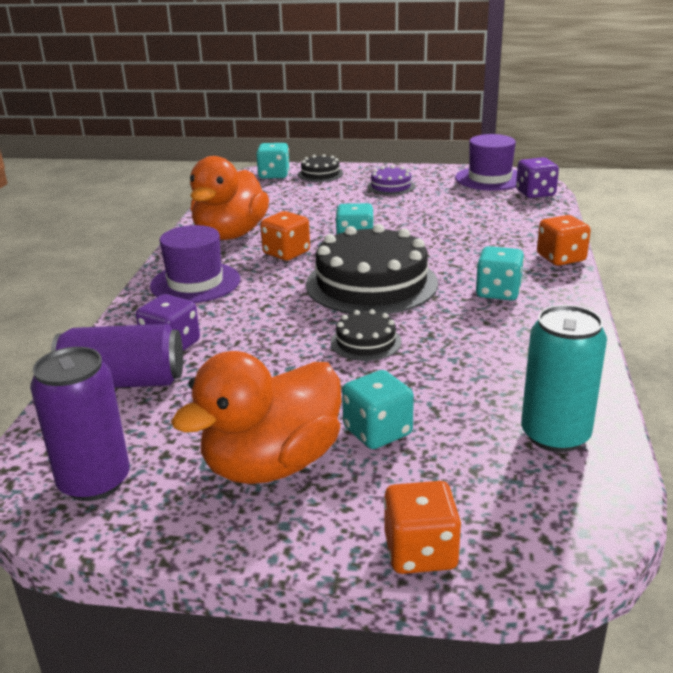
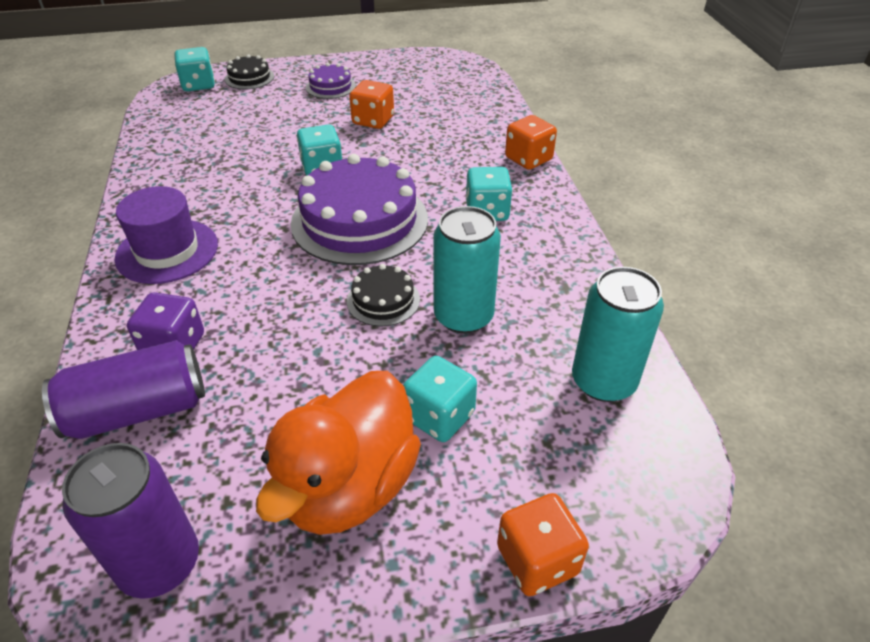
camera: 20 degrees left, 15 degrees up
(230, 234) = (181, 176): orange duck -> none
(286, 253) = (254, 193): orange dice -> orange dice (373, 121)
(371, 283) = (359, 220): black cake -> purple cake
(436, 365) = (463, 316): none -> turquoise can
(489, 178) = (425, 65): purple hat -> none
(535, 193) = (475, 79): purple dice -> none

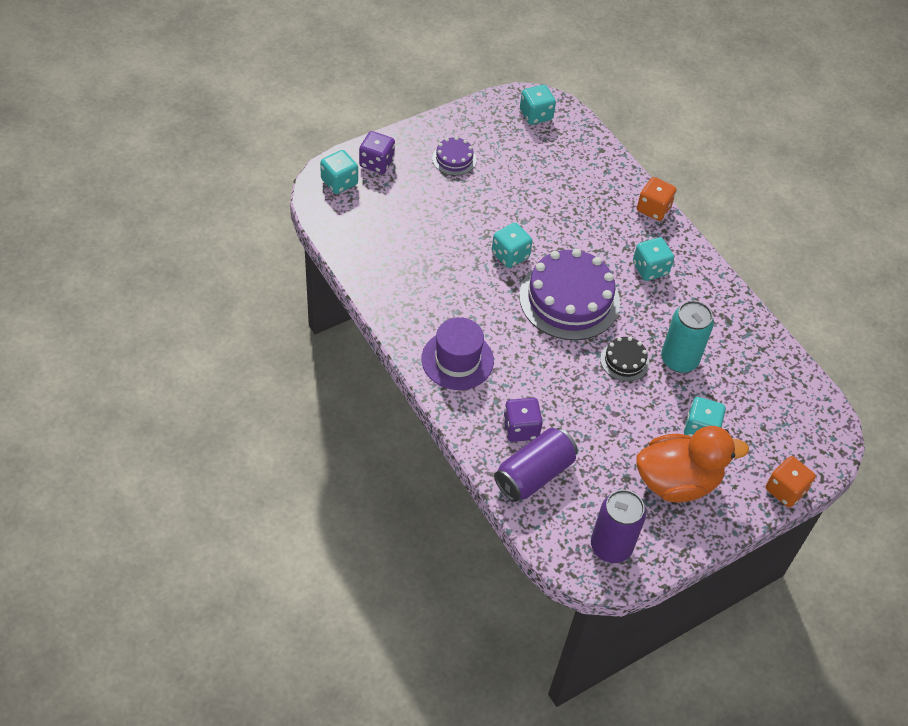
camera: 25 degrees left, 10 degrees up
(249, 78) = (376, 163): black cake -> purple dice
(349, 486) = (677, 481): orange duck -> orange duck turned 105 degrees counterclockwise
(373, 121) = (515, 193): orange dice -> none
(445, 70) = (536, 115): none -> turquoise dice
(603, 381) = (777, 382): turquoise can -> none

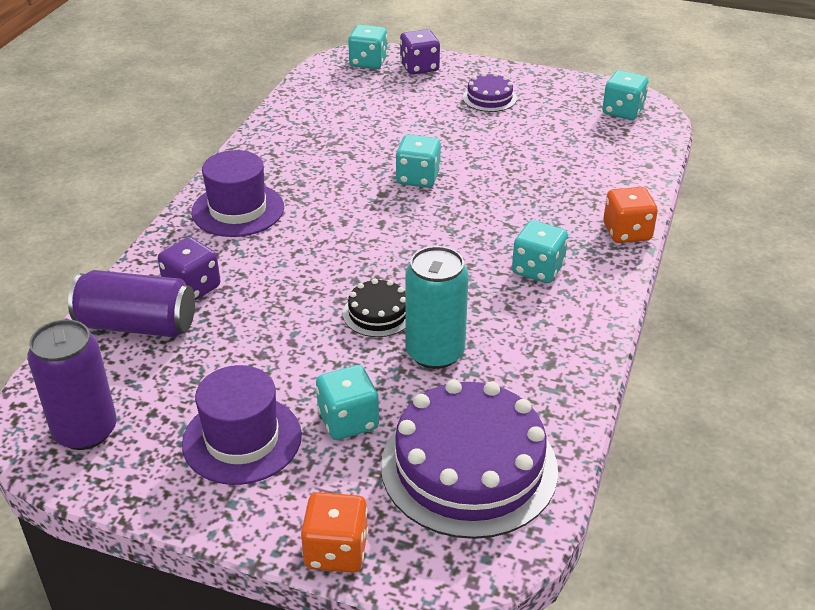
camera: 55 degrees right, 15 degrees down
(569, 299) = (413, 238): purple cake -> purple cake (469, 467)
(677, 481) = (242, 439): orange duck -> purple hat

